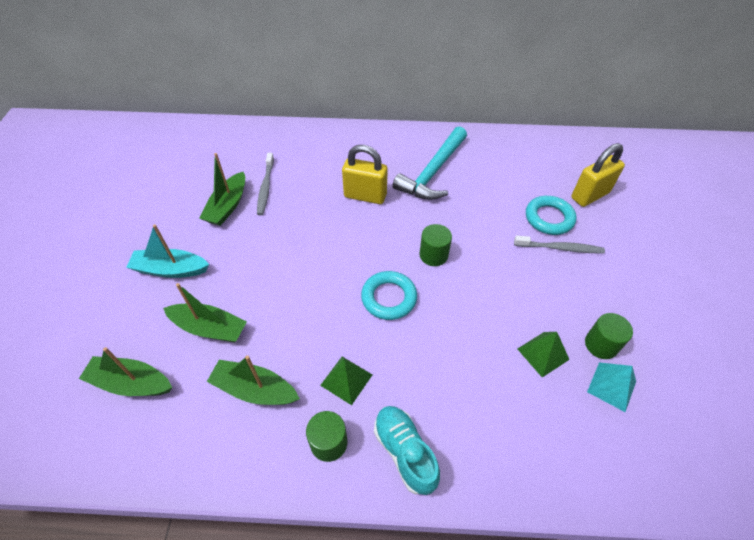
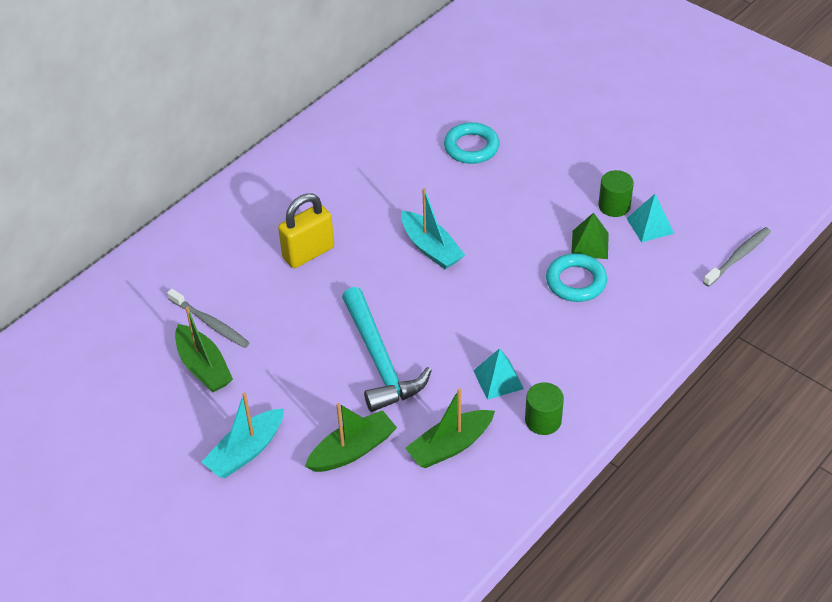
camera: 50 degrees left, 5 degrees down
(131, 383) = (359, 534): green boat -> none
(346, 379) = (498, 379): green pyramid -> turquoise pyramid
(389, 298) = (446, 306): turquoise ring -> turquoise ring (576, 281)
(404, 452) = (592, 378): turquoise shoe -> none
(433, 172) = (333, 186): turquoise hammer -> turquoise hammer (380, 360)
(433, 255) = (431, 248): green cylinder -> turquoise boat
(560, 248) = (508, 163): grey toothbrush -> grey toothbrush (738, 256)
(590, 195) = (475, 104): yellow padlock -> none

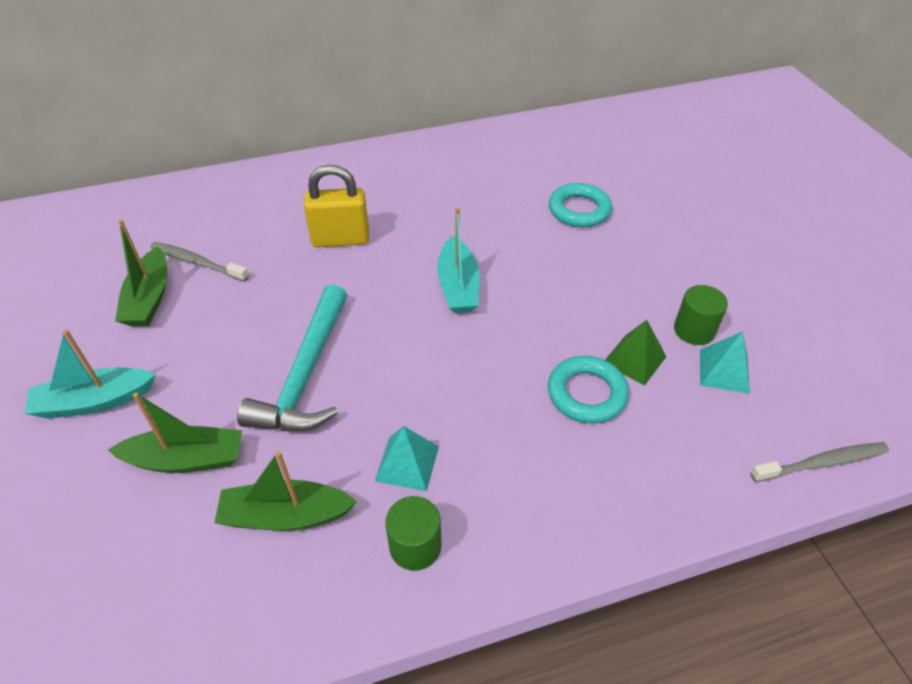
camera: 30 degrees right, 0 degrees up
(210, 323) = (197, 262): grey toothbrush -> grey toothbrush turned 135 degrees clockwise

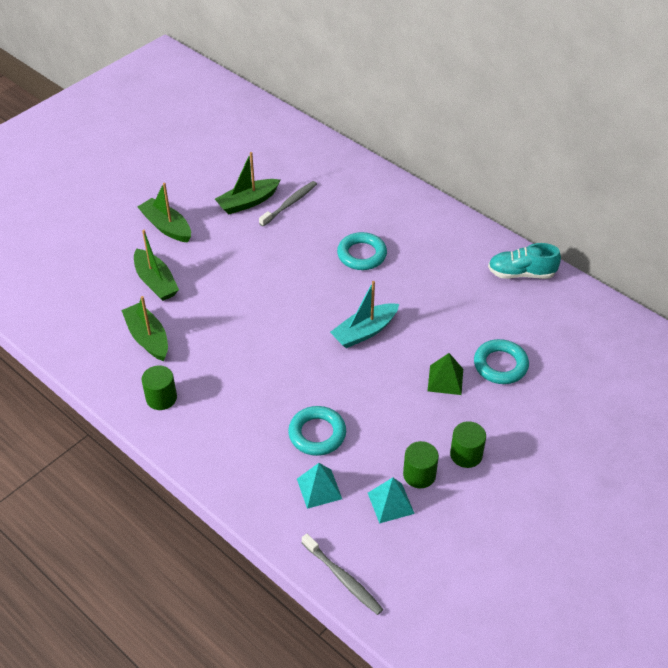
camera: 60 degrees right, 0 degrees up
(94, 401) = (166, 227): turquoise boat -> green boat
(197, 262) = (290, 203): grey toothbrush -> grey toothbrush turned 45 degrees clockwise
(306, 375) = (240, 298): turquoise hammer -> none
(340, 239) = (362, 255): yellow padlock -> turquoise ring
(407, 463) = (209, 371): turquoise pyramid -> turquoise pyramid (319, 488)
(471, 148) = (521, 273): none -> turquoise shoe
(634, 359) = (365, 449): green pyramid -> green pyramid (445, 380)
(683, 283) = (466, 454): none -> green cylinder

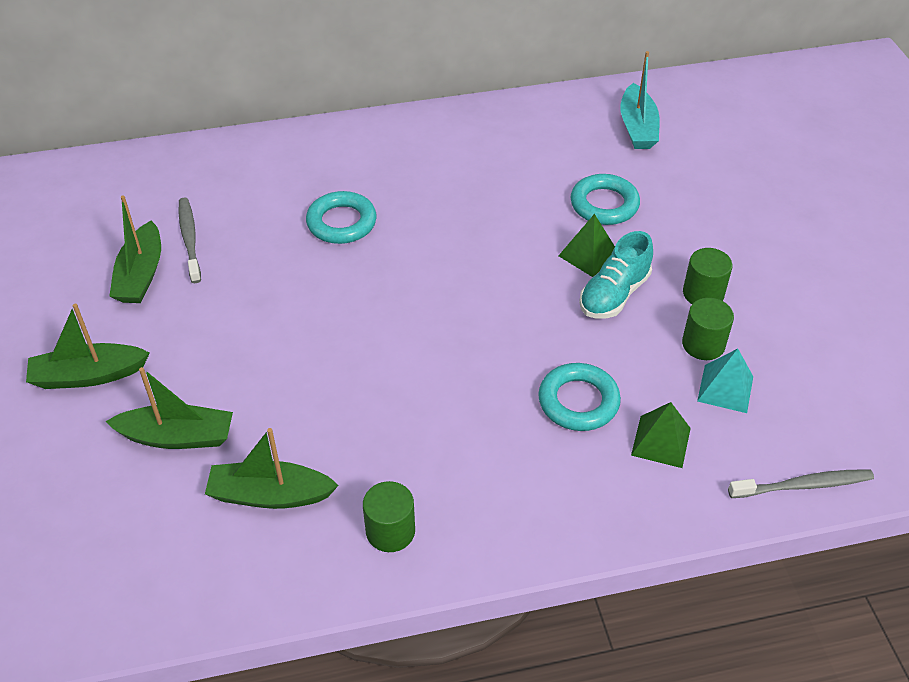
camera: 55 degrees left, 0 degrees up
(319, 488) = (660, 441): turquoise pyramid -> green pyramid
(364, 332) = (461, 281): turquoise boat -> turquoise boat (637, 127)
(521, 273) = (495, 124): turquoise shoe -> turquoise shoe (614, 295)

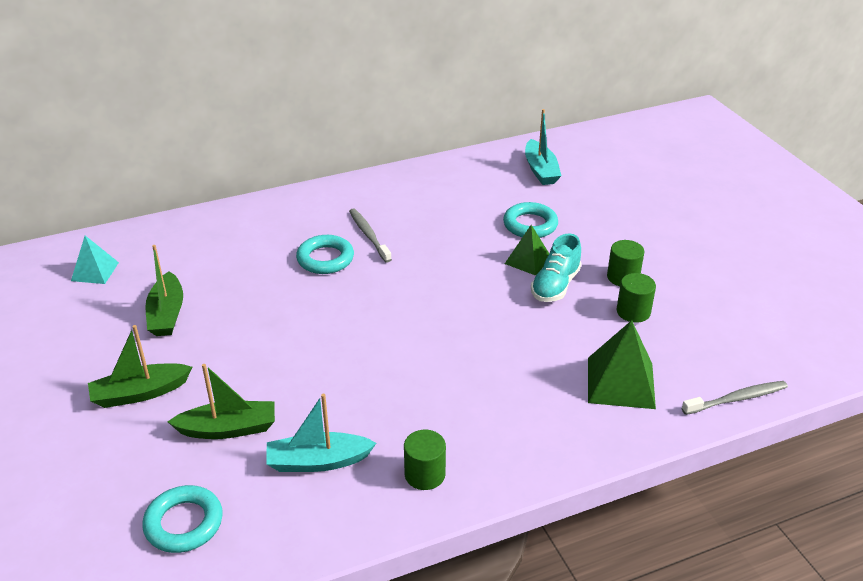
camera: 10 degrees left, 10 degrees down
(189, 239) = (202, 284): grey toothbrush -> grey toothbrush (368, 235)
(270, 495) = (318, 461): green boat -> turquoise boat
(578, 401) = (549, 363): turquoise ring -> turquoise ring (184, 523)
(660, 441) = (620, 382): green pyramid -> green pyramid, size x1.60
(725, 388) = (658, 340): turquoise pyramid -> turquoise pyramid (95, 271)

